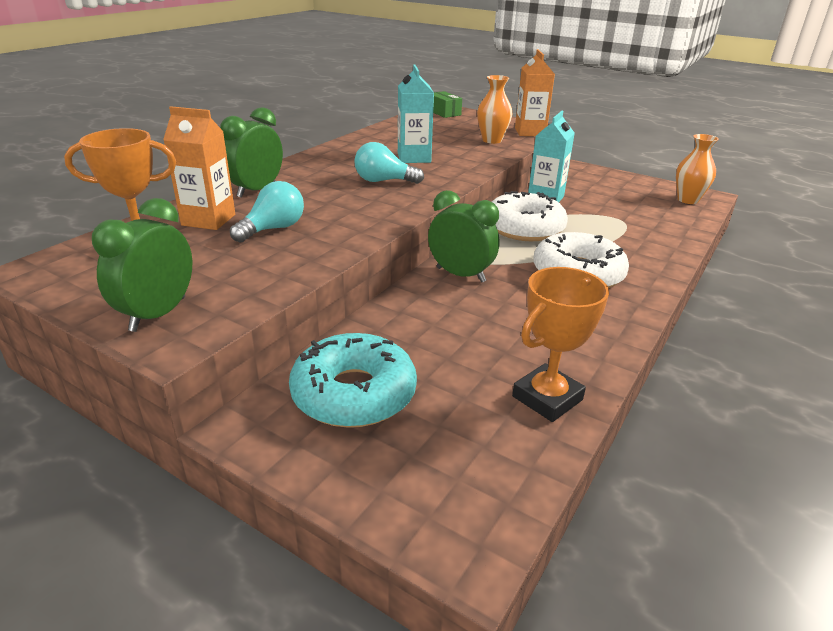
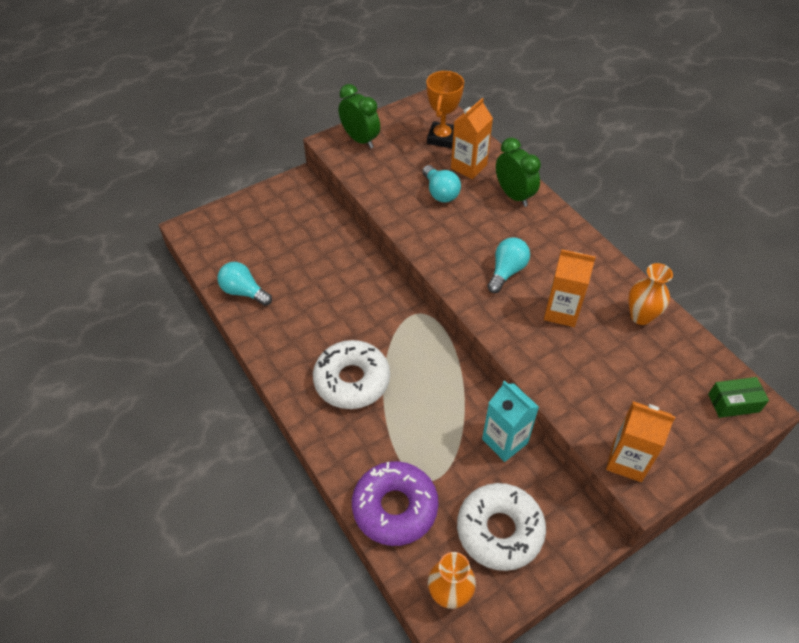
camera: 115 degrees right, 20 degrees up
(354, 393) = (297, 220): turquoise donut -> none
(414, 158) = (561, 312): turquoise carton -> orange carton
(460, 275) = (387, 308): green clock -> none
(492, 140) = (602, 403): orange vase -> orange vase (641, 316)
(524, 228) = (444, 386): white donut -> white donut (499, 530)
(547, 398) = (244, 292): orange trophy -> turquoise light bulb
(664, 228) = (395, 507): none -> purple donut

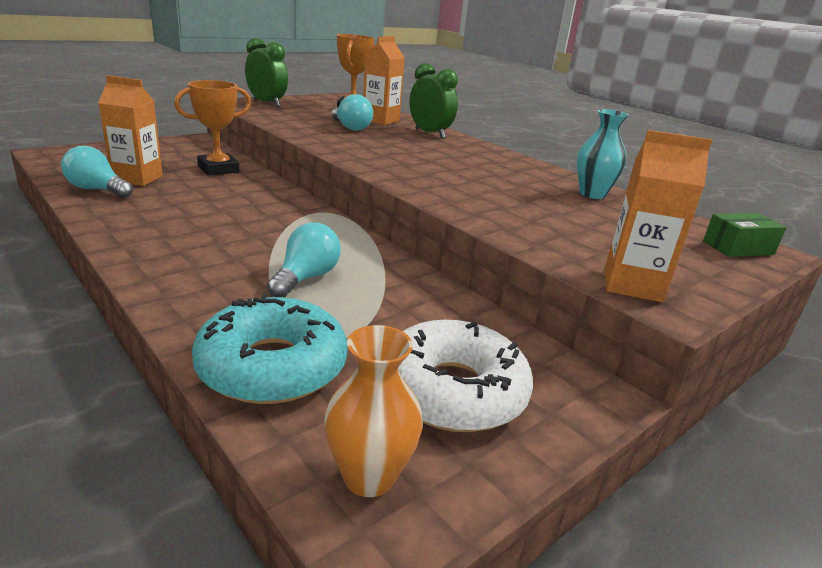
camera: 10 degrees left, 25 degrees down
(327, 243) = (218, 169): none -> orange trophy
(352, 380) = (226, 252): white donut -> none
(395, 507) = (272, 366): purple donut -> turquoise donut
(504, 441) = (445, 304): turquoise carton -> none
(506, 271) = (429, 165): turquoise light bulb -> turquoise light bulb (306, 278)
(561, 312) = (499, 187): orange carton -> orange carton (137, 178)
(641, 316) = (592, 194): orange vase -> turquoise vase

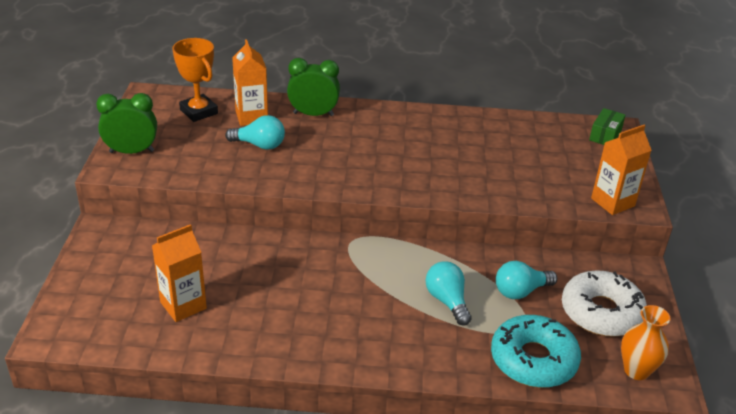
camera: 45 degrees left, 10 degrees up
(97, 190) = (191, 337): turquoise light bulb -> turquoise light bulb (520, 291)
(218, 169) = (204, 251): orange trophy -> none
(592, 194) = (497, 128): turquoise vase -> none

